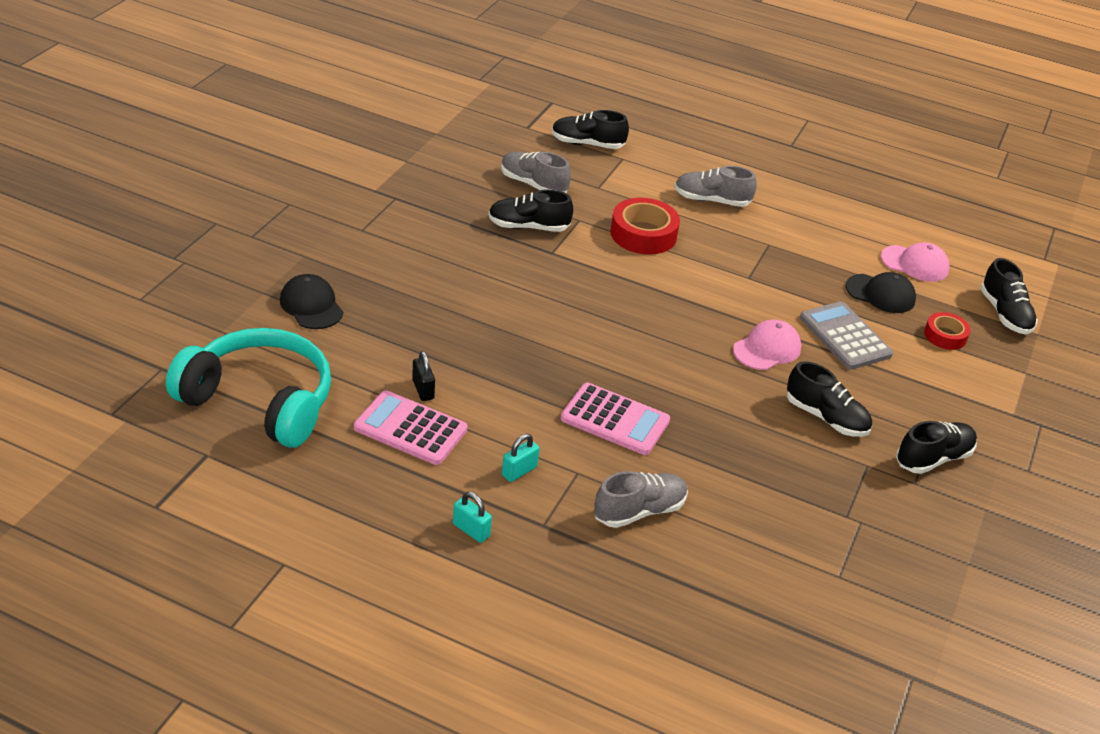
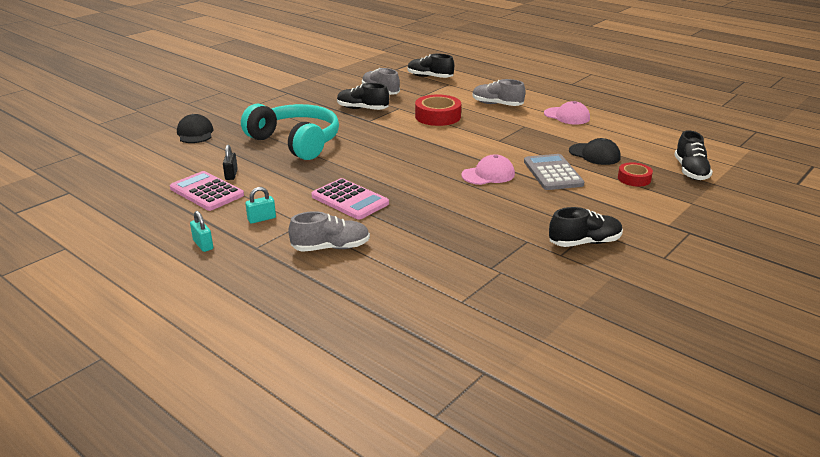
camera: 20 degrees right, 10 degrees down
(259, 401) = (124, 171): turquoise headphones -> turquoise headphones (296, 142)
(826, 417) = (510, 213): black shoe -> none
(915, 264) = (631, 142): pink cap -> pink cap (567, 116)

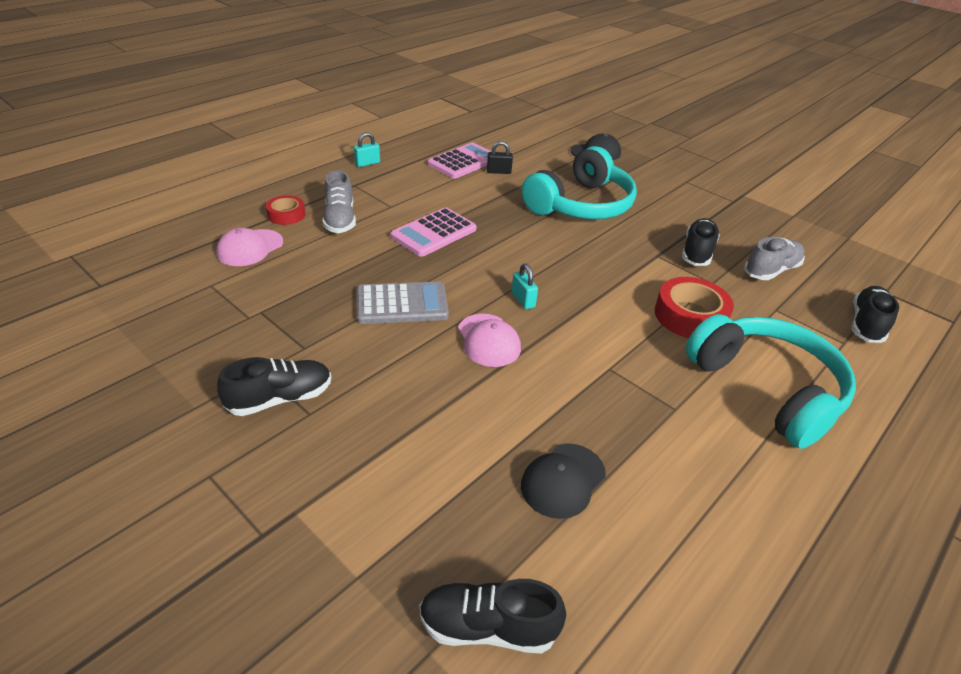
camera: 90 degrees right, 10 degrees up
(261, 219) = (405, 187): turquoise padlock -> turquoise padlock (523, 300)
(497, 104) = (767, 389): grey shoe -> turquoise headphones
(552, 173) = (490, 408): grey calculator -> grey calculator (402, 304)
(567, 116) = (741, 480): pink cap -> pink cap (250, 248)
(584, 242) = (280, 399): black shoe -> black shoe turned 105 degrees counterclockwise
(634, 178) = (462, 513): red tape -> red tape (286, 215)

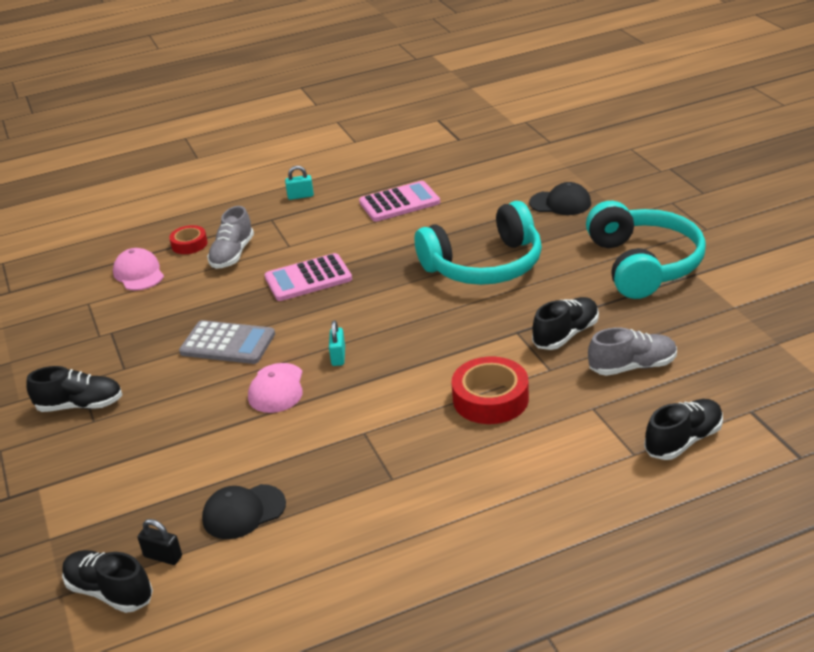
camera: 30 degrees right, 5 degrees down
(250, 248) = (138, 273): pink cap -> pink cap turned 90 degrees clockwise
(498, 172) = (428, 218): black padlock -> black padlock (163, 556)
(767, 389) = (499, 480): turquoise headphones -> turquoise headphones (643, 264)

